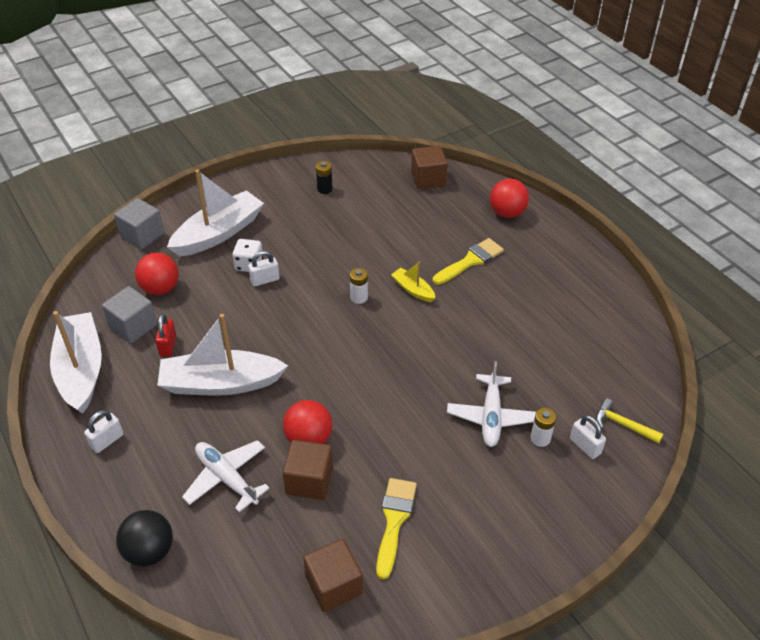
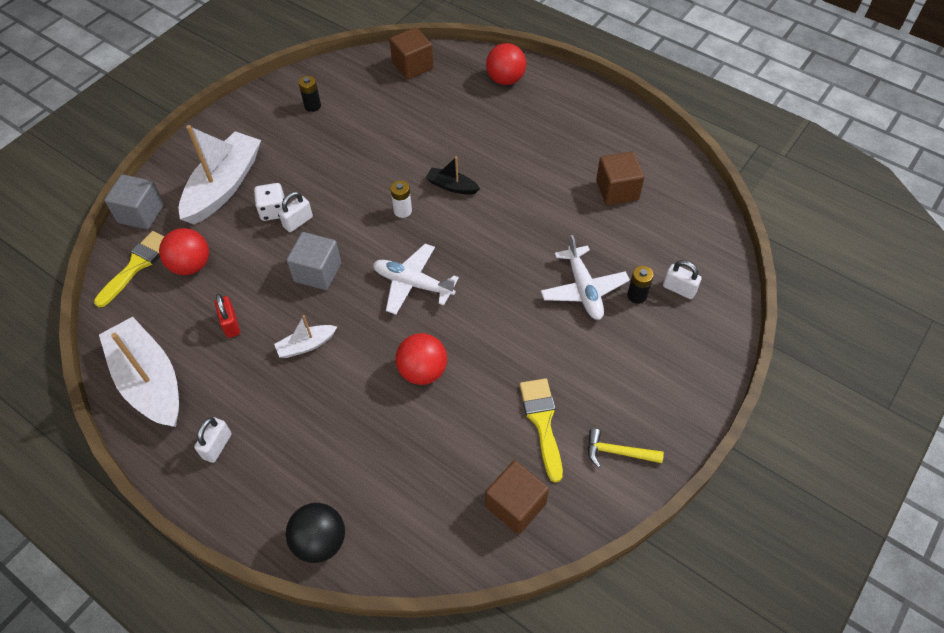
camera: 20 degrees left, 10 degrees up
(133, 326) = (182, 316): grey cube -> grey cube (317, 272)
(220, 383) = (306, 345): white boat -> white boat, size x0.47
(226, 478) = (361, 439): white plane -> white plane (413, 284)
(309, 481) = (443, 413): brown cube -> brown cube (617, 190)
(413, 290) = (452, 186): yellow boat -> black boat
(470, 261) = (493, 140): yellow brush -> yellow brush (137, 265)
(540, 438) = (637, 295): white battery -> black battery
(622, 424) = (702, 257): yellow hammer -> yellow hammer (617, 452)

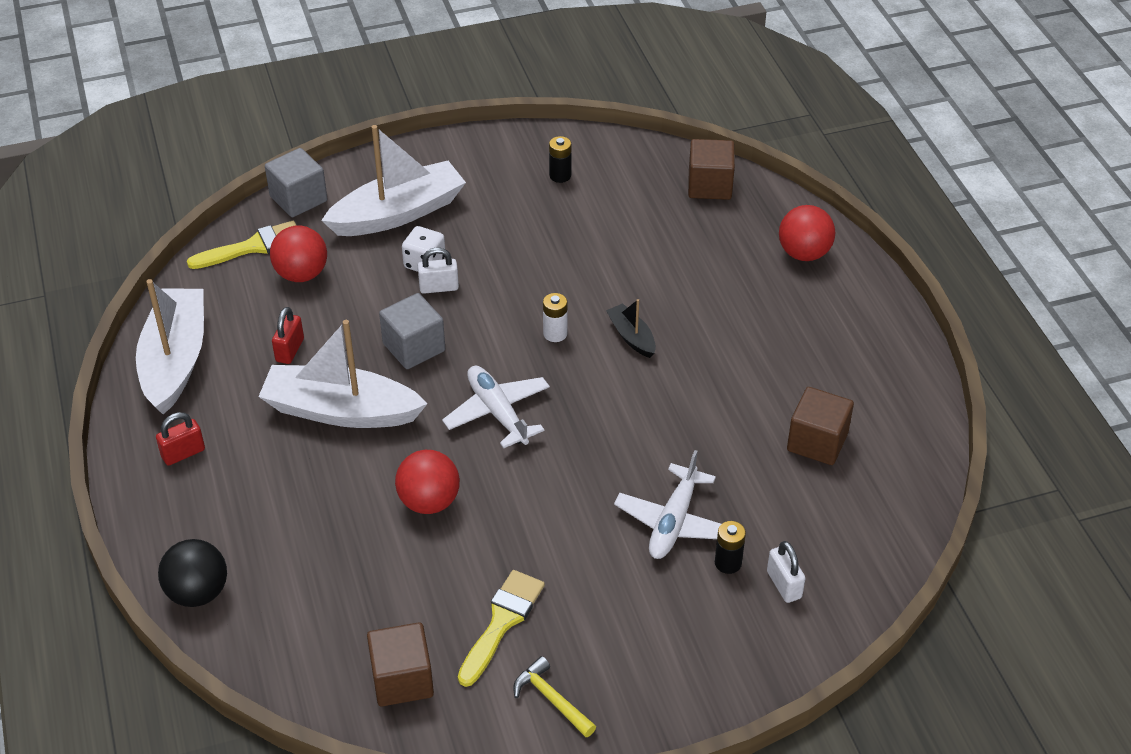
camera: 35 degrees right, 10 degrees down
(217, 446) = (183, 453): white padlock -> red padlock
(306, 345) = (341, 411): white boat -> white boat, size x2.13

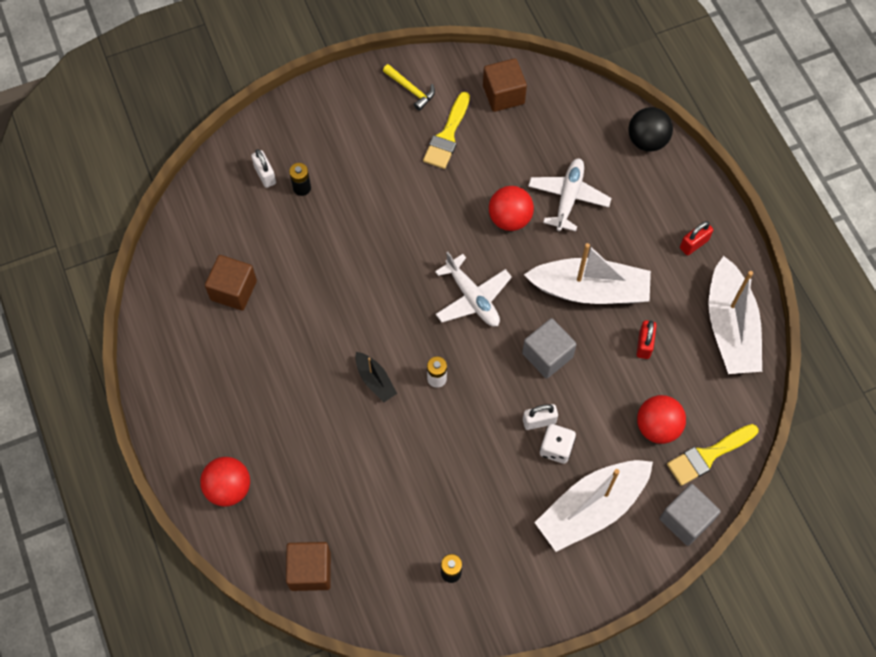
camera: 175 degrees right, 20 degrees up
(673, 522) = (339, 216): white plane -> white plane (568, 198)

